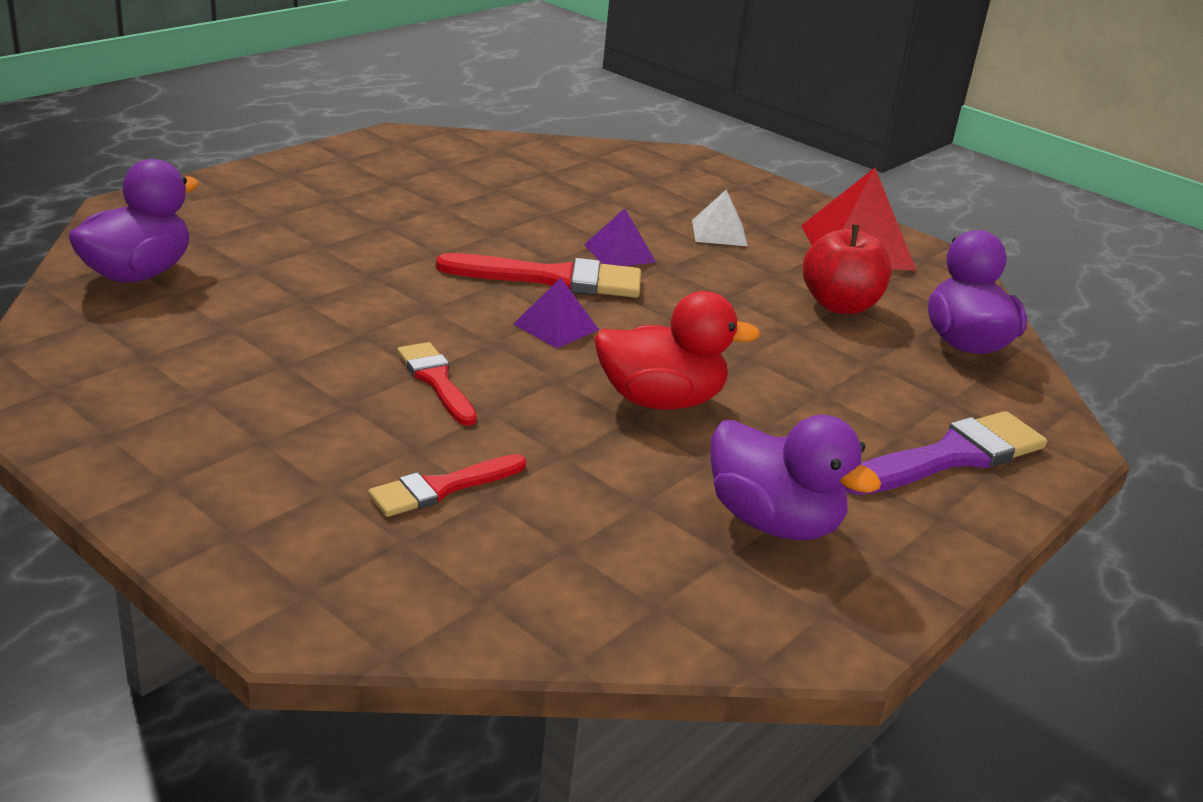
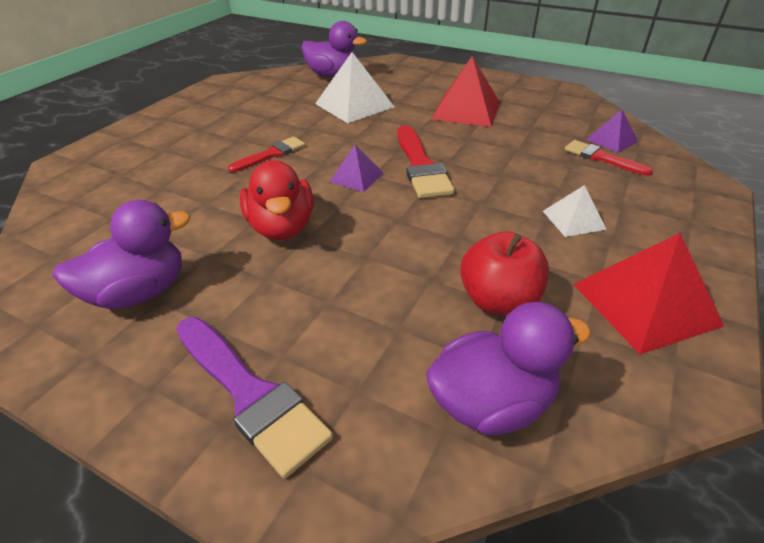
camera: 80 degrees right, 10 degrees up
(302, 281) = (354, 105): none -> white pyramid
(405, 209) = (466, 110): none -> red pyramid
(442, 488) = (166, 175): red brush -> red brush (602, 158)
(619, 253) = (484, 183): purple pyramid -> purple pyramid (611, 140)
(773, 522) = (139, 292): purple duck -> purple duck turned 150 degrees counterclockwise

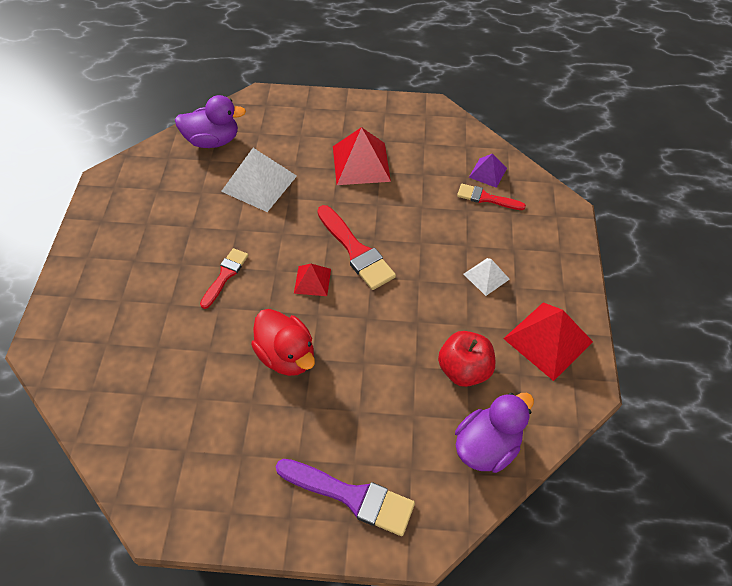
camera: 25 degrees left, 15 degrees up
(139, 292) = (224, 453): purple duck -> none
(356, 177) = (312, 281): purple pyramid -> red pyramid

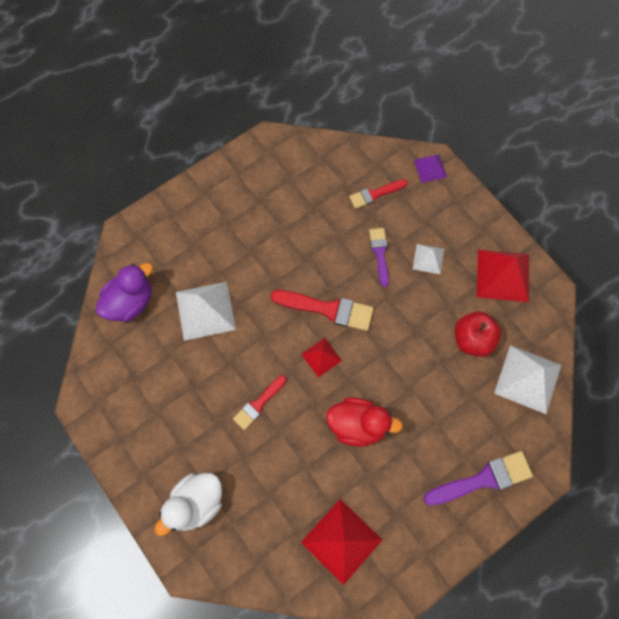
camera: 40 degrees left, 15 degrees up
(98, 307) = (196, 503): none -> white duck
(225, 275) = (258, 404): red brush -> red brush turned 120 degrees counterclockwise
(361, 163) = (262, 233): red pyramid -> red pyramid (341, 541)
(445, 242) = (380, 253): none -> purple brush
(486, 446) = (528, 379): purple duck -> white pyramid
(487, 172) = (357, 171): purple pyramid -> purple pyramid (430, 168)

